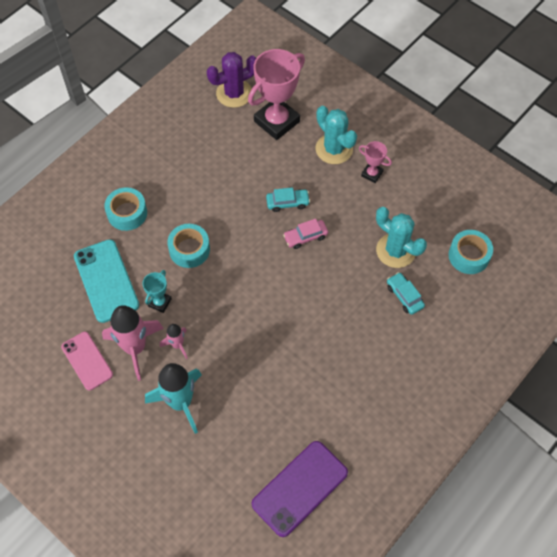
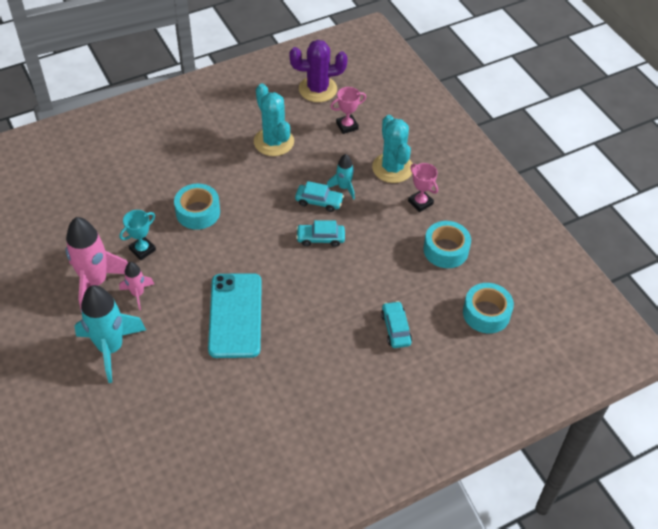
camera: 20 degrees right, 10 degrees down
(87, 361) = (43, 278): pink phone -> none
(106, 281) = (102, 213): turquoise phone -> turquoise phone (235, 315)
(127, 213) = (156, 161): turquoise tape -> turquoise tape (446, 250)
(276, 121) = (347, 126): pink trophy -> pink trophy, size x0.48
(300, 488) = (185, 476): purple phone -> none
(302, 182) = (344, 187): none -> turquoise rocket
(305, 237) = (320, 238): pink car -> turquoise car
(396, 251) = (408, 282): turquoise cactus -> turquoise cactus (274, 142)

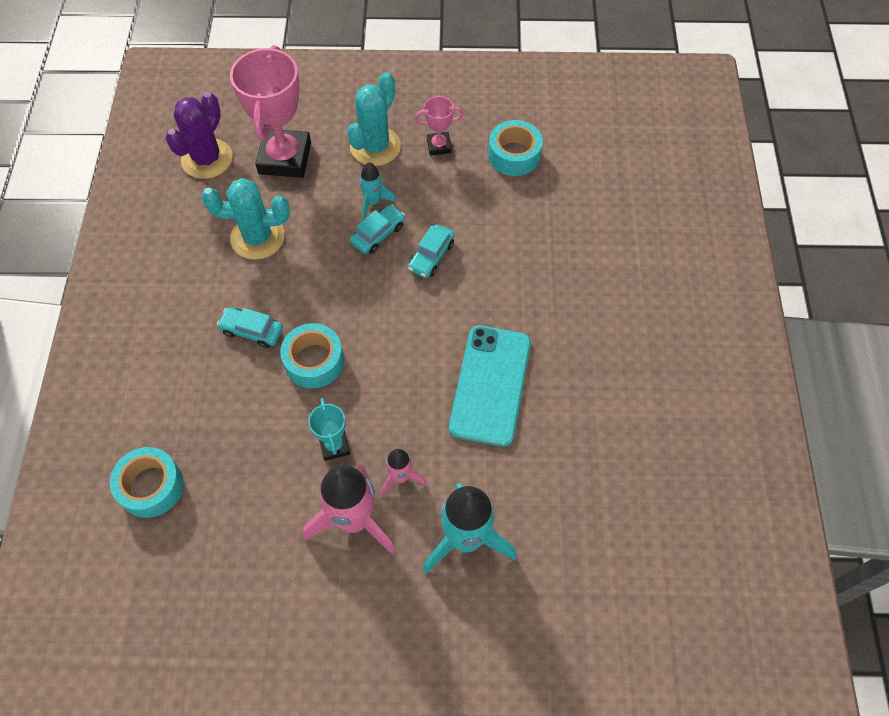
camera: 60 degrees left, 10 degrees up
(235, 315) = (490, 385): turquoise phone -> turquoise phone turned 75 degrees clockwise
(347, 126) = (285, 158): pink trophy -> pink trophy, size x2.08
(392, 168) = (375, 146): turquoise cactus -> turquoise cactus turned 75 degrees counterclockwise
(395, 329) = (589, 244): turquoise car -> turquoise car (252, 331)
(486, 313) = (610, 161): turquoise tape -> turquoise tape (151, 486)

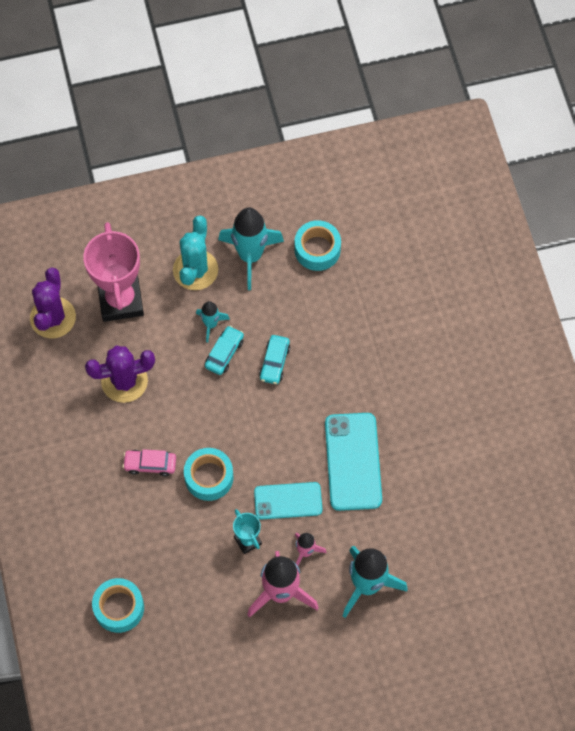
camera: 15 degrees left, 5 degrees up
(252, 331) = (150, 464): turquoise car -> pink car
(257, 237) = (124, 381): turquoise cactus -> purple cactus
(398, 411) = (288, 501): none -> turquoise phone
(439, 146) = (250, 256): pink trophy -> turquoise rocket

